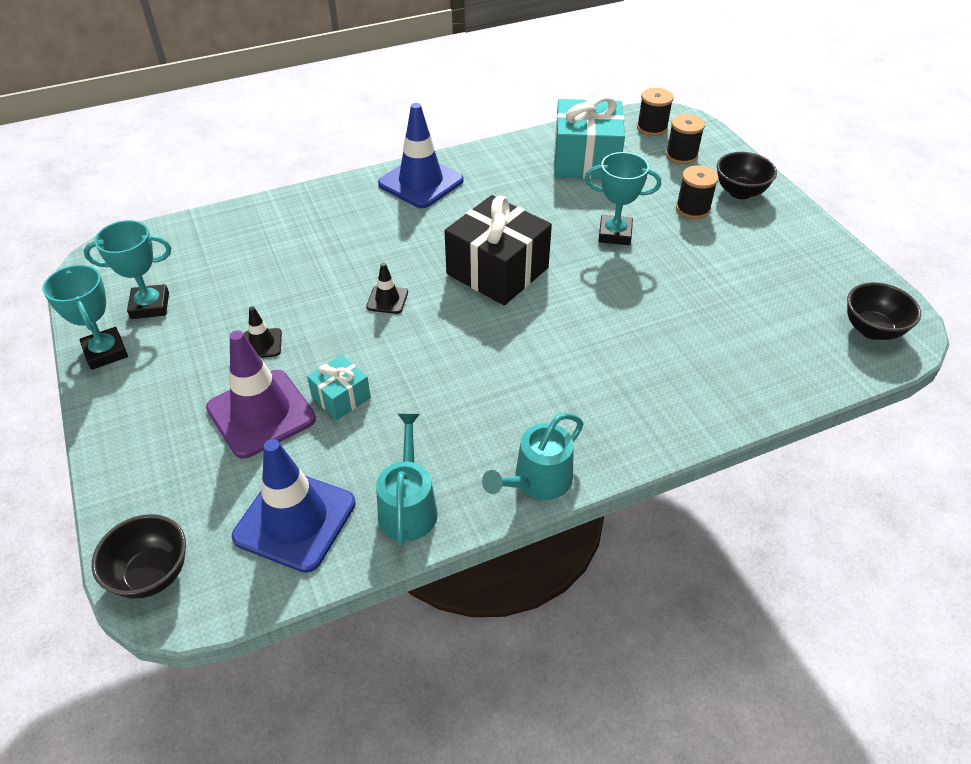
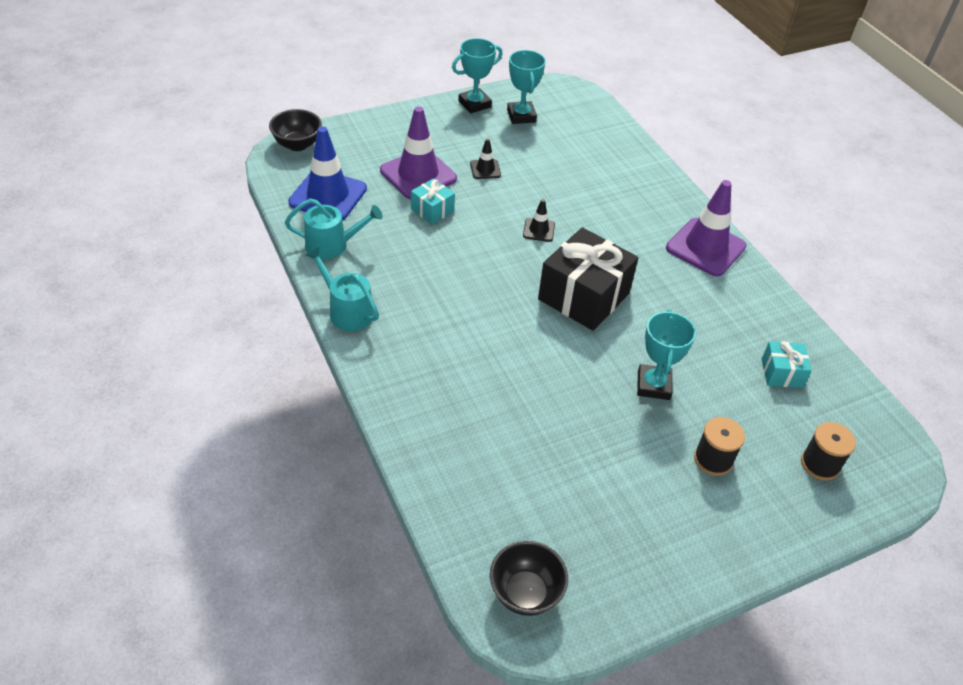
camera: 85 degrees right, 0 degrees up
(421, 182) = (705, 247): blue traffic cone -> purple traffic cone
(586, 160) = (781, 373): turquoise gift -> turquoise gift, size x0.50
(652, 128) = (872, 442): black spool -> none
(740, 192) = (758, 512): black bowl -> none

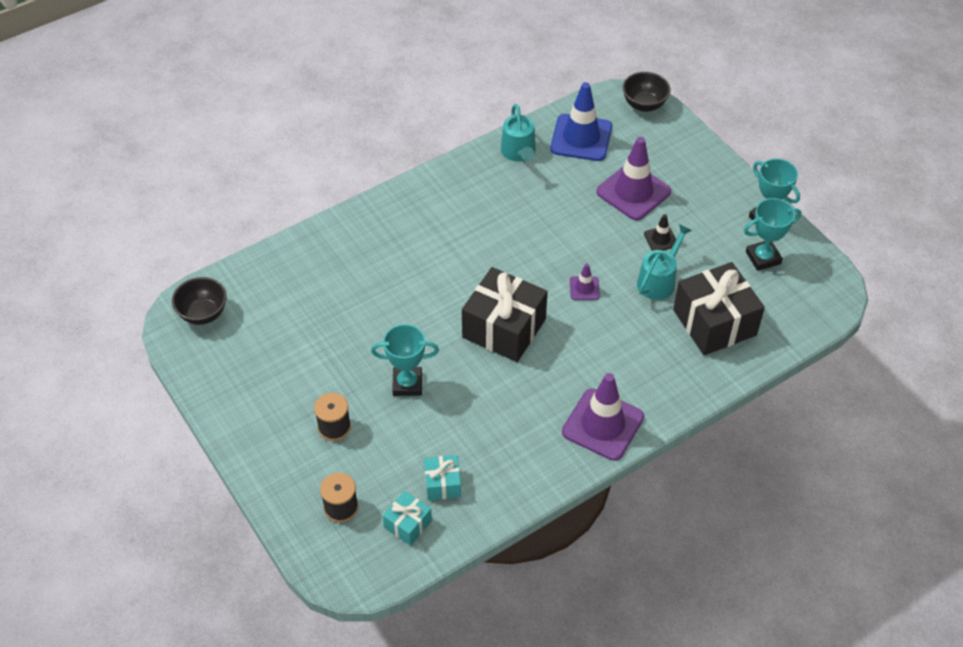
camera: 85 degrees right, 5 degrees up
(347, 311) = (445, 176): turquoise watering can -> turquoise watering can (659, 281)
(432, 210) = (586, 209): turquoise gift -> turquoise gift (408, 524)
(538, 230) = (584, 288): black traffic cone -> purple traffic cone
(592, 158) = (714, 322): none -> black gift

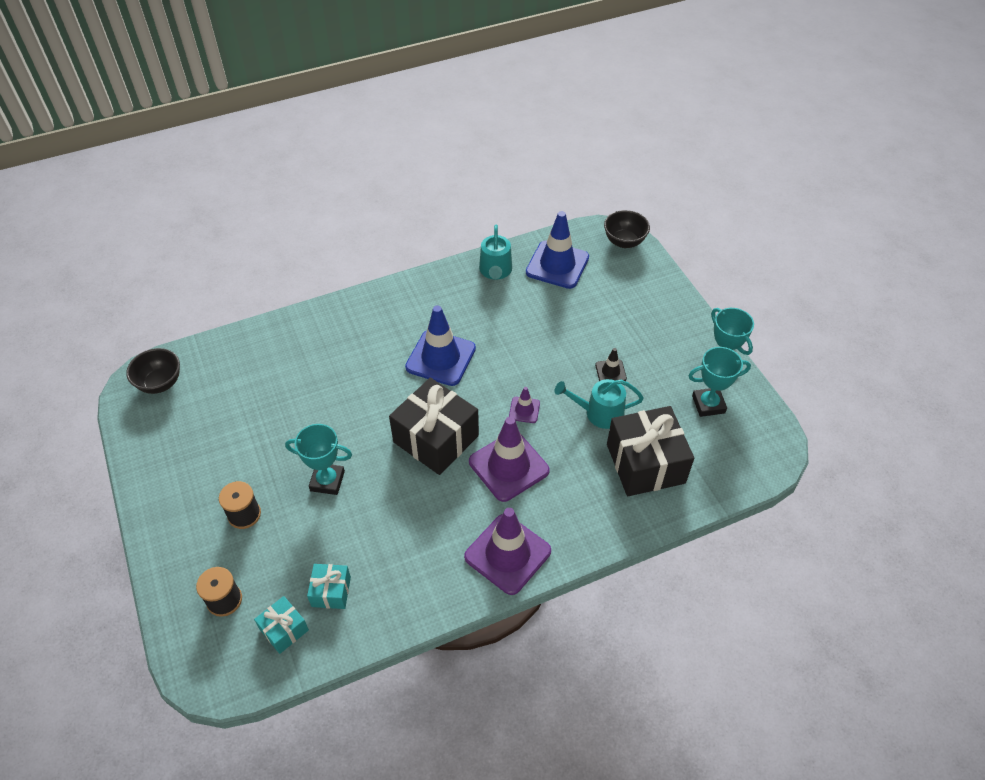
camera: 10 degrees right, 0 degrees up
(486, 249) = (440, 358): none -> blue traffic cone
(633, 192) = (595, 322): purple traffic cone -> purple traffic cone (508, 466)
(659, 281) = (599, 413): turquoise watering can -> turquoise watering can turned 135 degrees counterclockwise

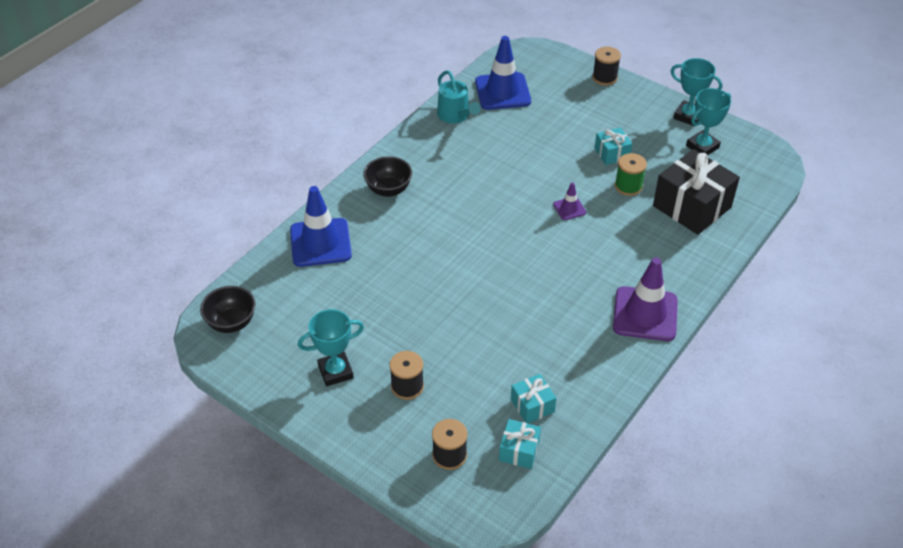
camera: 30 degrees left, 5 degrees down
(327, 481) = (456, 329): turquoise trophy -> turquoise trophy (335, 371)
(436, 439) = (517, 259): black gift -> none
(440, 358) = (468, 199): blue traffic cone -> blue traffic cone (320, 243)
(508, 466) = (592, 253): purple traffic cone -> none
(599, 413) = (628, 186): turquoise watering can -> green spool
(610, 372) = (612, 153): black traffic cone -> turquoise gift
(624, 241) = (541, 54): black bowl -> black bowl (388, 190)
(667, 290) = (604, 77): none -> black spool

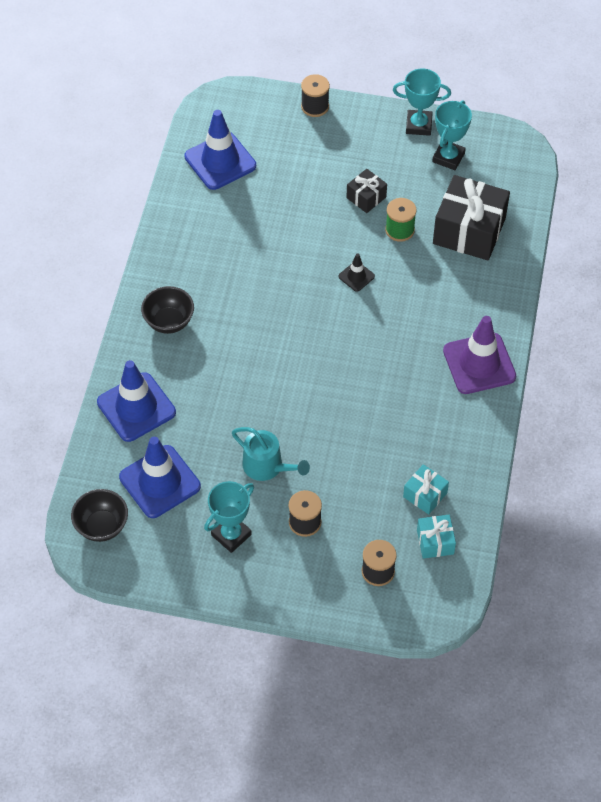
camera: 25 degrees left, 10 degrees up
(302, 306) = (160, 482): none -> blue traffic cone
(455, 115) = (187, 208): turquoise watering can -> turquoise watering can (267, 466)
(569, 208) = (356, 276): purple traffic cone -> black traffic cone
(612, 153) = (366, 197): turquoise gift -> black gift

